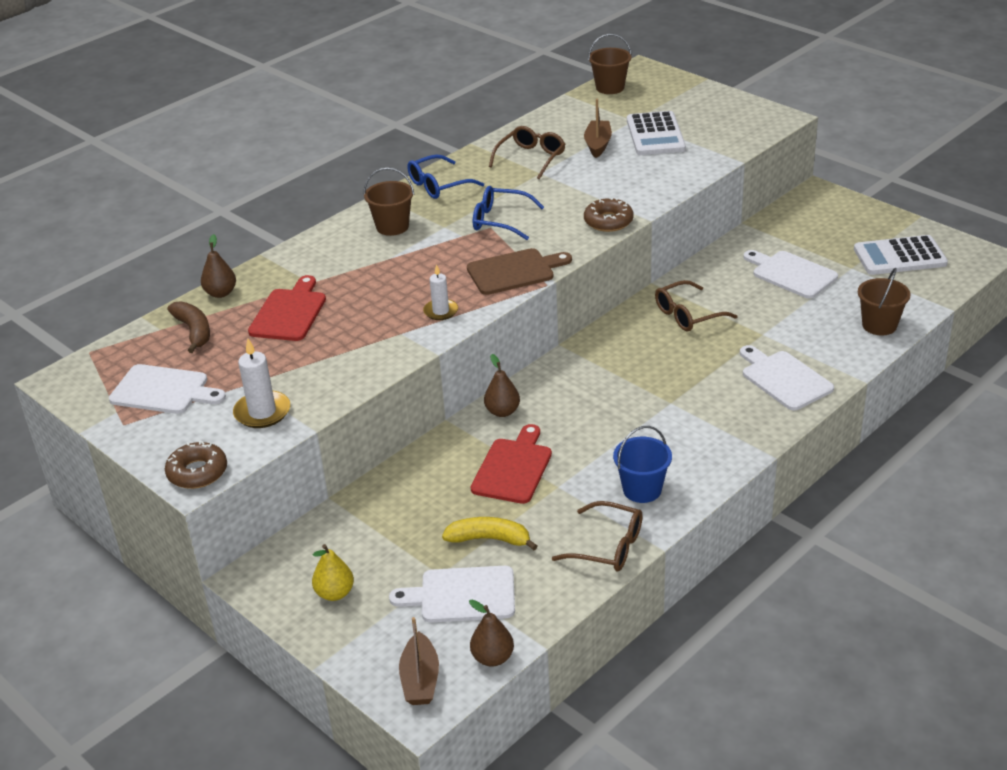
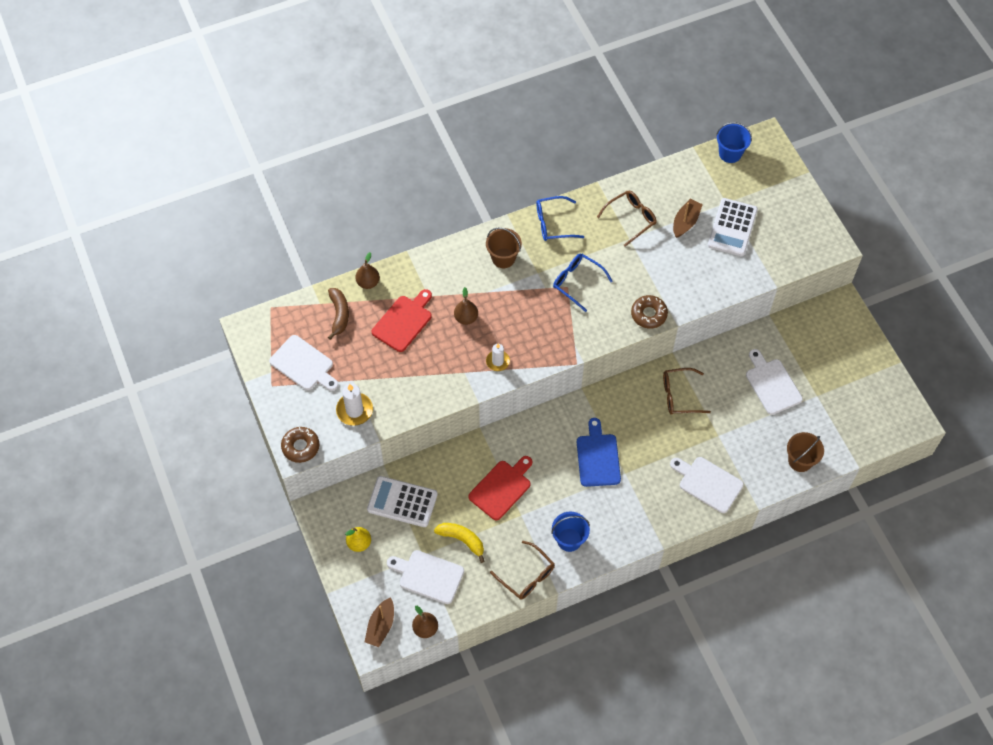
camera: 20 degrees right, 25 degrees up
(502, 411) = (517, 436): brown pear -> brown pear (466, 318)
(514, 271) = (562, 341): brown cutting board -> none
(610, 87) = (730, 153): brown bucket -> blue bucket
(624, 399) = (597, 457): none -> blue cutting board
(784, 379) = (708, 483): white cutting board -> white cutting board turned 45 degrees counterclockwise
(899, 256) = (857, 399): white calculator -> white calculator (402, 502)

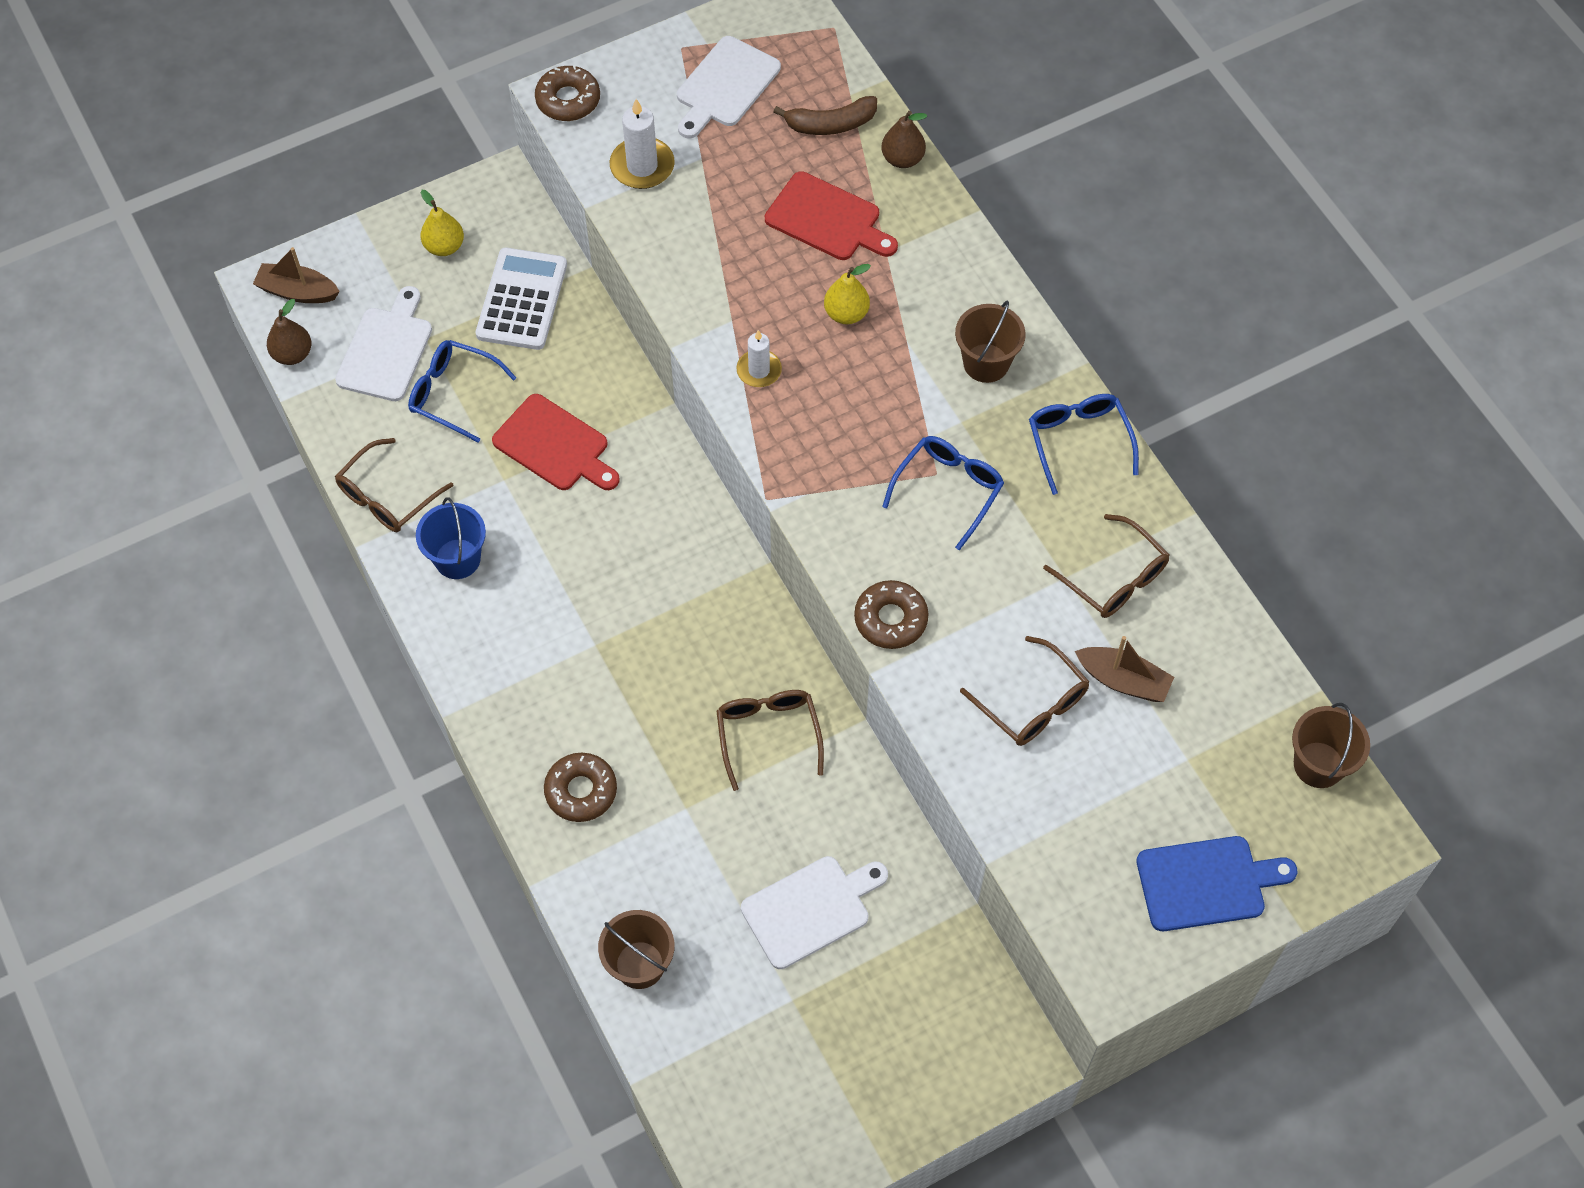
camera: 85 degrees right, 0 degrees up
(462, 540) = (453, 394): yellow banana -> blue glasses
(466, 318) = (846, 313): brown pear -> yellow pear
(597, 457) = (625, 597): blue cutting board -> blue cutting board (1207, 882)
(696, 260) = (1032, 703): none -> brown glasses
(708, 483) = (581, 791): white cutting board -> brown donut
(730, 153) = (1318, 765): blue bucket -> brown bucket
(732, 228) = (1124, 772): white calculator -> none

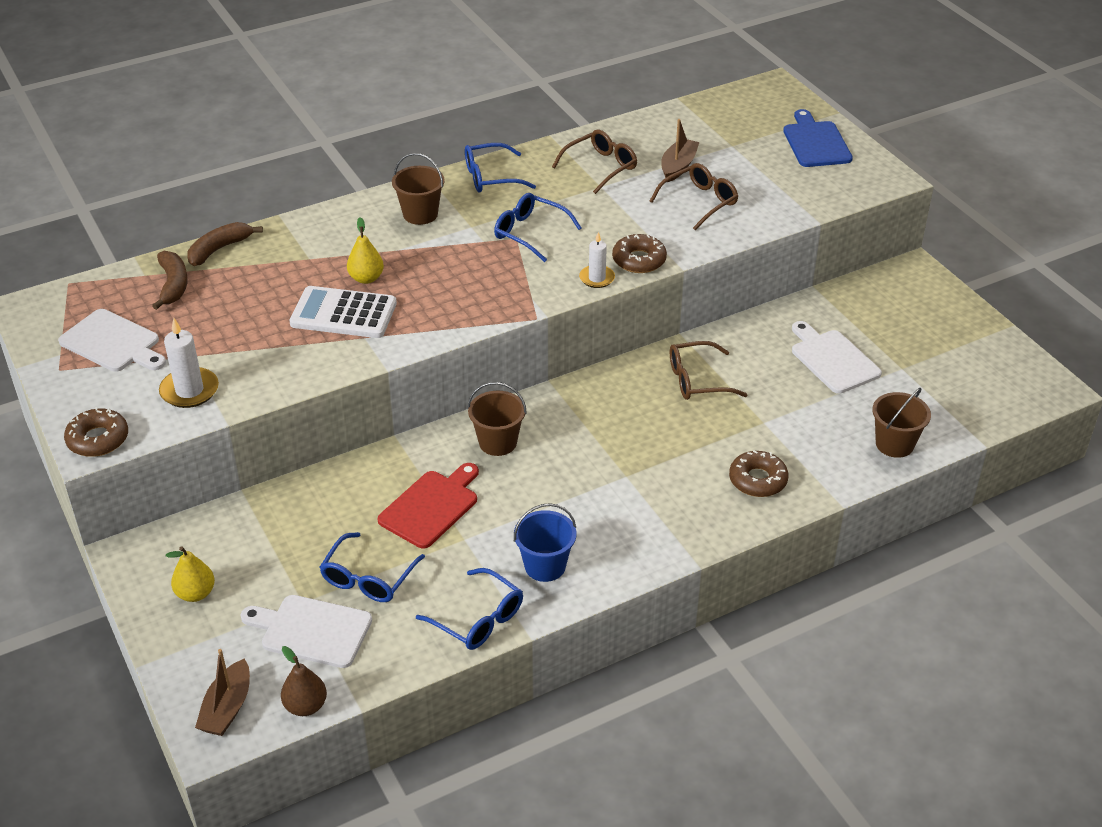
camera: 90 degrees left, 20 degrees down
(387, 496) = (478, 619): brown glasses -> blue glasses
(522, 300) = (270, 534): white calculator -> white calculator (343, 314)
(759, 370) = (415, 322): white candle -> white candle (597, 278)
(827, 219) = (271, 287): red cutting board -> none
(902, 159) = (219, 249): brown pear -> brown banana
(1318, 765) = (728, 101): brown bucket -> brown bucket (498, 442)

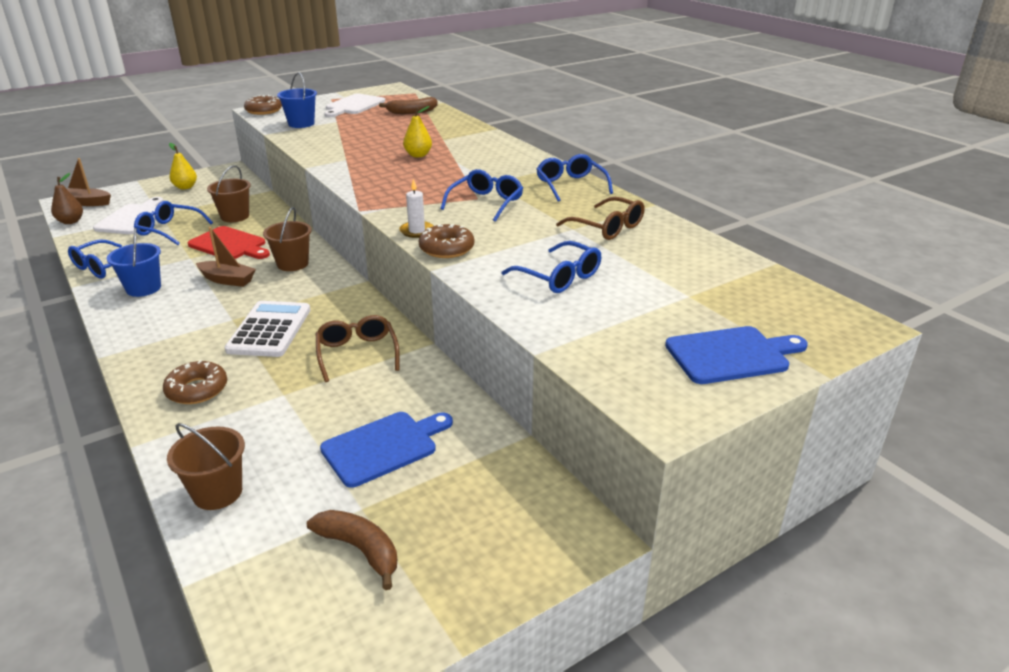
camera: 85 degrees right, 10 degrees down
(189, 390) = (301, 124): white candle -> blue bucket
(219, 249) = (452, 118): brown banana -> brown banana (360, 550)
(343, 314) = (375, 152): white calculator -> white calculator (269, 330)
(420, 214) = (506, 165): brown bucket -> brown bucket (235, 216)
(678, 166) = (626, 265): brown boat -> brown boat (227, 280)
(699, 202) = (559, 277): brown glasses -> blue glasses
(832, 359) = (384, 446): white cutting board -> blue cutting board

